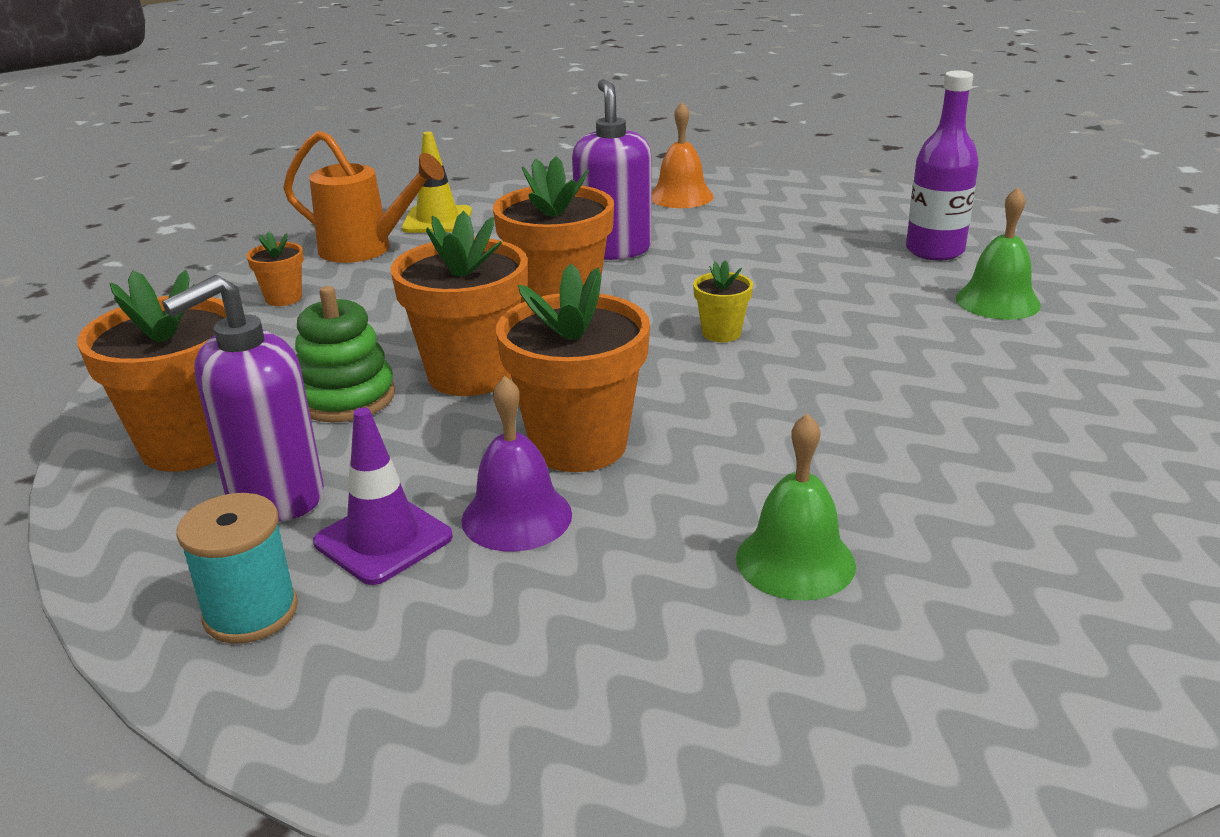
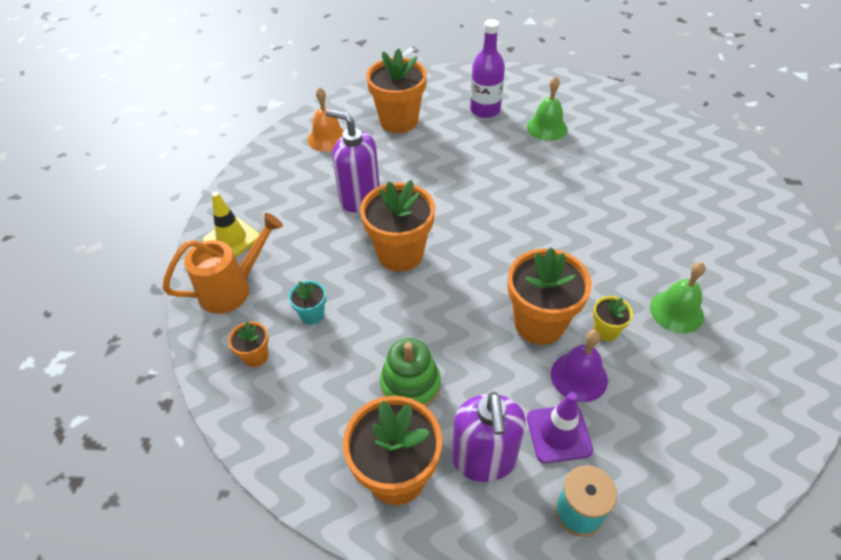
camera: 50 degrees left, 20 degrees up
(383, 300) = (312, 315): none -> turquoise flower pot
(471, 374) = (436, 324): orange flower pot -> orange flower pot (399, 121)
(721, 333) = (487, 219): yellow flower pot -> yellow flower pot (605, 331)

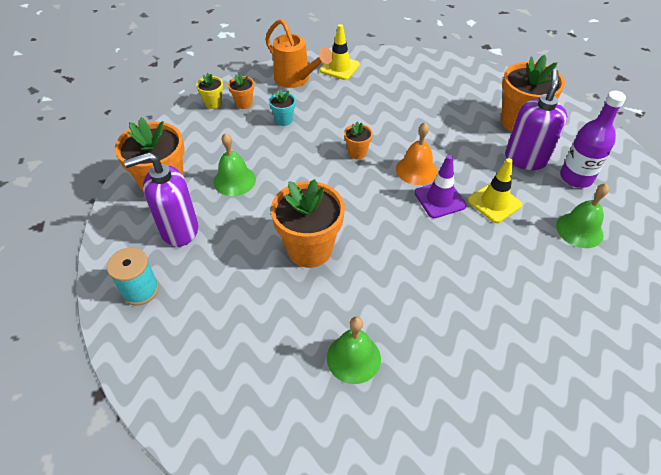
camera: 75 degrees right, 0 degrees up
(328, 138) = (470, 87): orange bell -> orange bell (416, 170)
(359, 198) = (409, 118): purple soap dispenser -> purple soap dispenser (525, 159)
(400, 253) = (357, 153): orange flower pot -> orange flower pot, size x0.48
(410, 385) = (234, 180): green stacking toy -> green bell
(503, 168) = (494, 203): none -> yellow traffic cone
(559, 434) = (204, 272): purple traffic cone -> purple traffic cone (439, 199)
(579, 376) = (260, 281): purple bell -> none
(605, 331) = (313, 298): yellow flower pot -> yellow flower pot (213, 103)

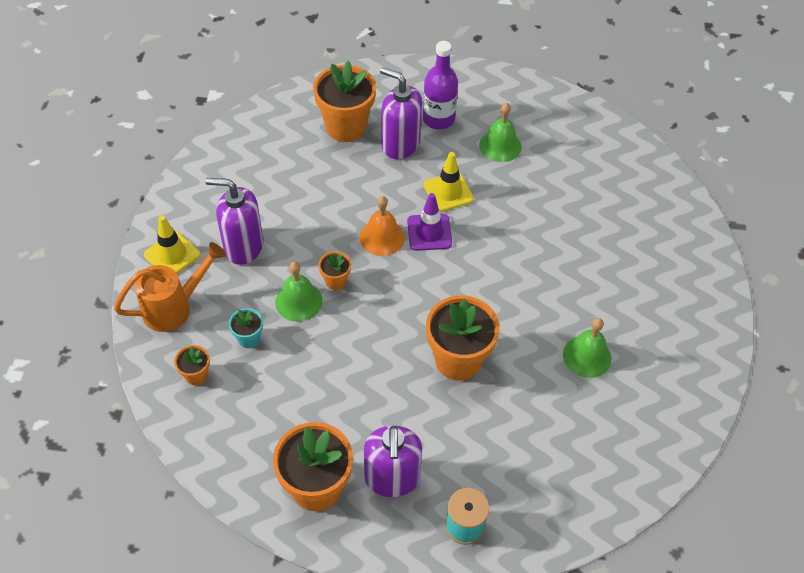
camera: 75 degrees left, 5 degrees up
(213, 103) = (180, 410): yellow flower pot -> none
(234, 180) = (334, 410): green bell -> green bell (298, 301)
(364, 97) = (243, 246): none -> purple soap dispenser

